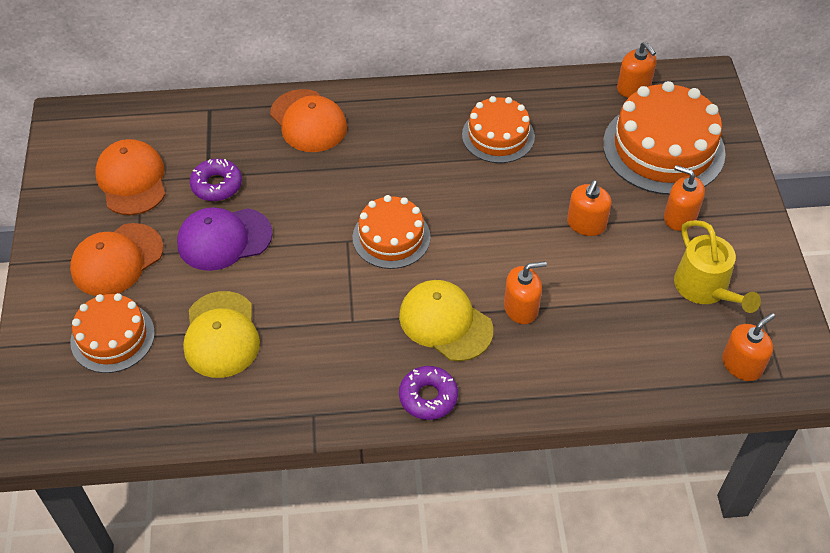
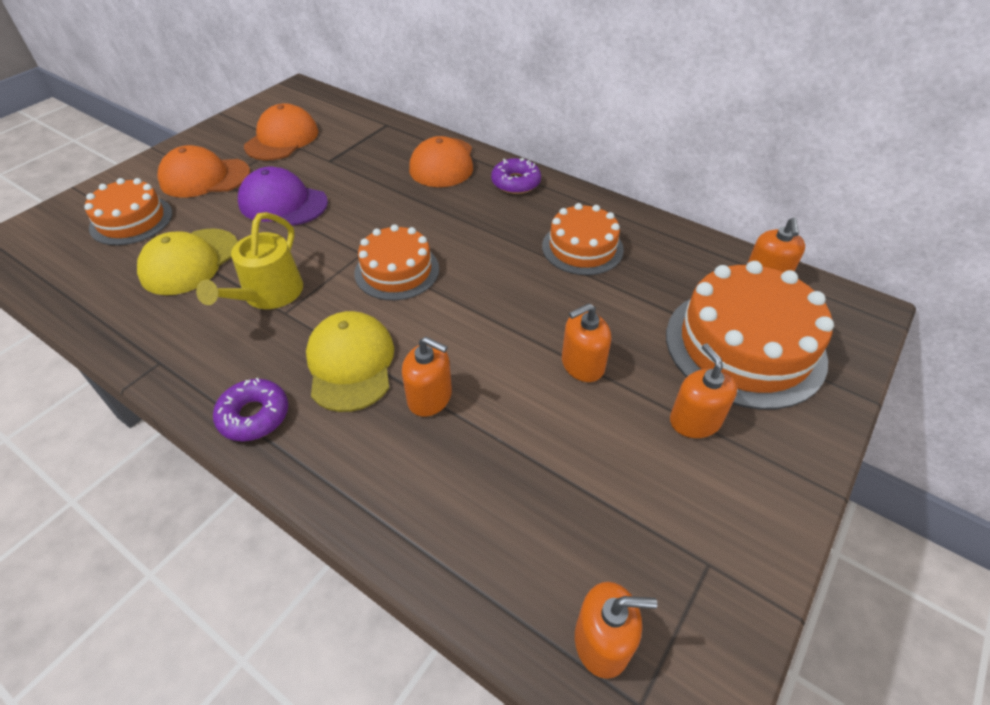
camera: 40 degrees right, 5 degrees down
(217, 185) = (327, 169): purple donut -> purple donut (516, 183)
(705, 288) = (648, 515): yellow watering can -> yellow watering can (269, 294)

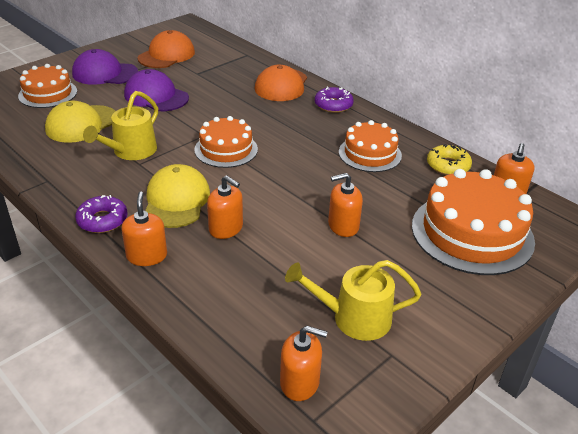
camera: 10 degrees right, 10 degrees down
(205, 177) = (105, 73): orange cap -> purple cap
(641, 513) = (354, 318): none -> yellow watering can
(682, 250) = (448, 166): none -> yellow donut
(695, 421) = (415, 272): orange soap dispenser -> orange soap dispenser (147, 256)

